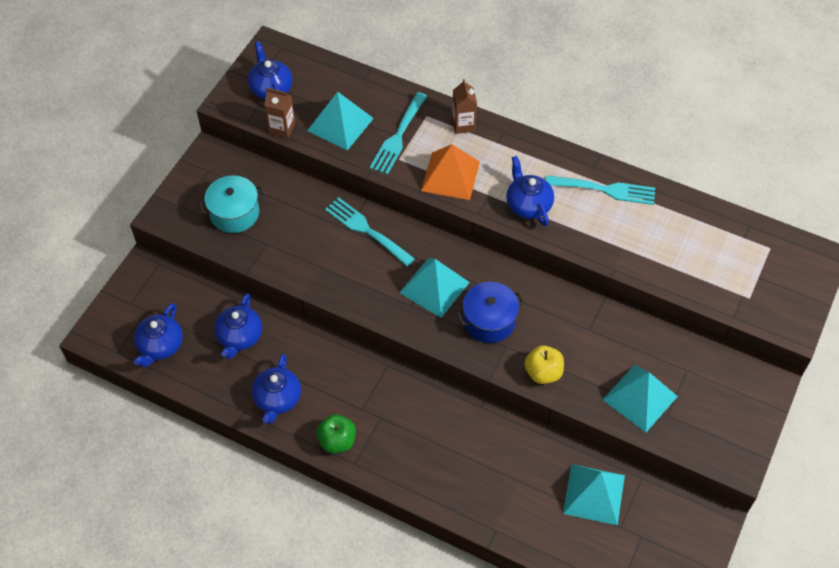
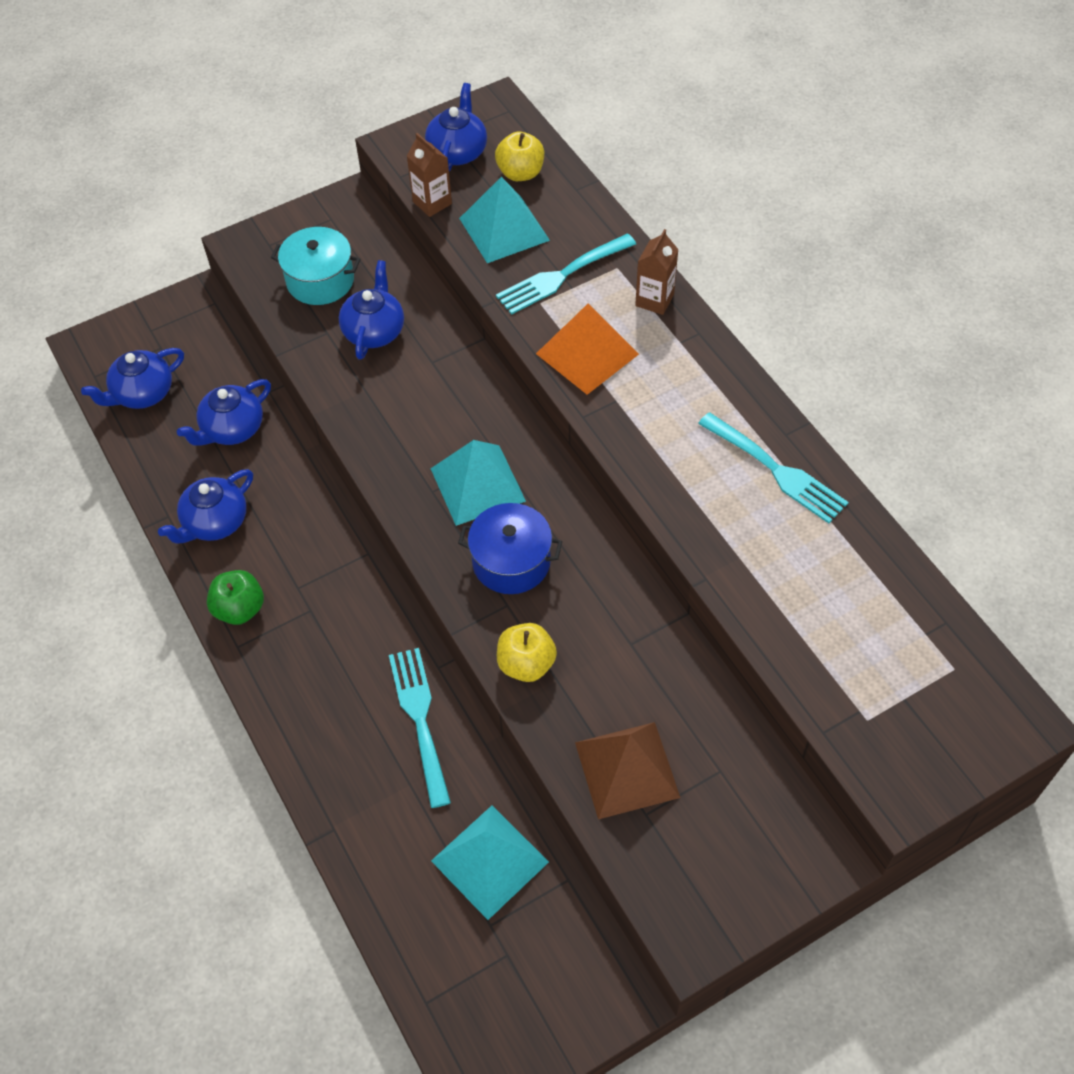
camera: 35 degrees right, 0 degrees up
(321, 84) = (520, 173): none -> yellow apple
(366, 230) = (452, 374): turquoise fork -> turquoise fork (419, 719)
(528, 205) = (657, 438): blue teapot -> blue teapot (374, 331)
(640, 398) = (626, 769): turquoise pyramid -> brown pyramid

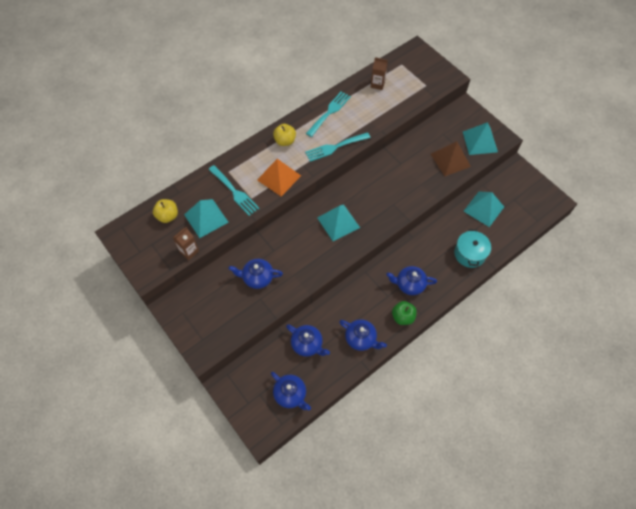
camera: 100 degrees left, 5 degrees up
(320, 280) = (226, 309): turquoise pot -> turquoise pot (469, 254)
(419, 719) = (435, 239): turquoise fork -> turquoise fork (335, 147)
(457, 152) = (152, 246): blue teapot -> blue teapot (409, 284)
(511, 561) = (373, 205): blue pot -> none
(526, 664) = (417, 195): yellow apple -> yellow apple (285, 141)
(654, 300) = (246, 156): brown carton -> brown carton (377, 84)
(684, 867) = (480, 141): none -> turquoise pyramid

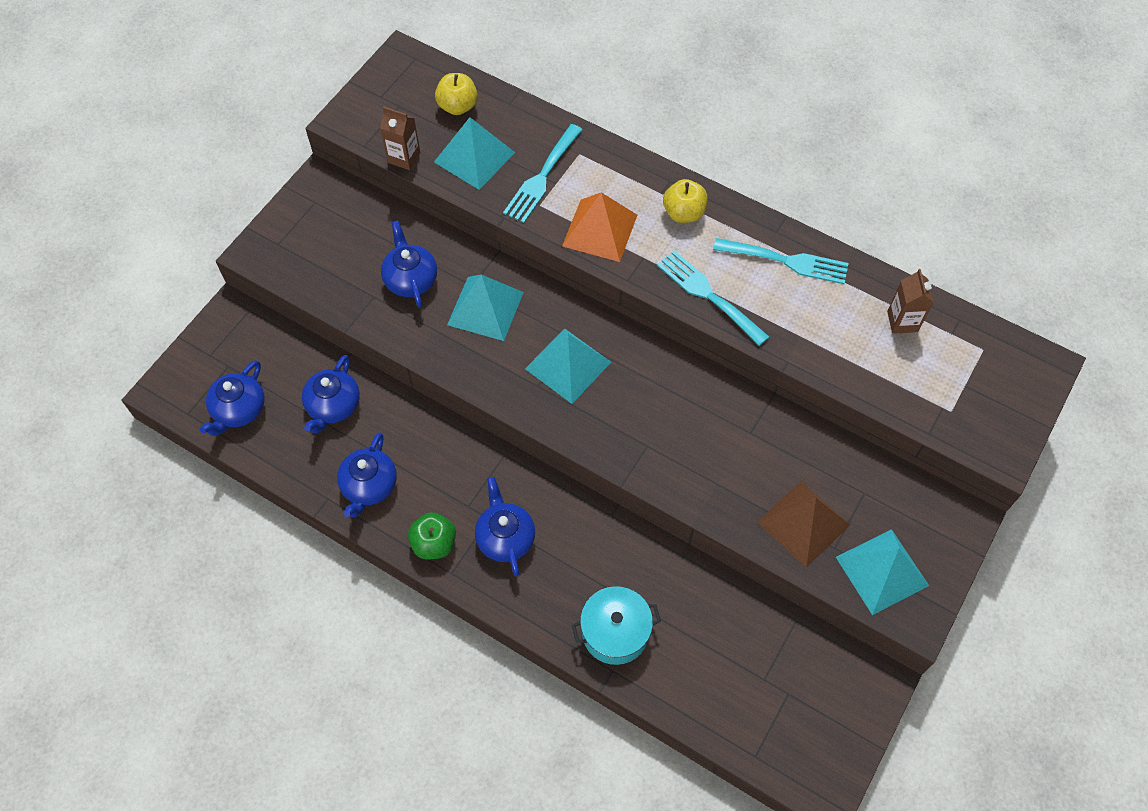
camera: 70 degrees right, 0 degrees up
(483, 209) = (736, 635): turquoise pyramid -> turquoise pyramid (485, 308)

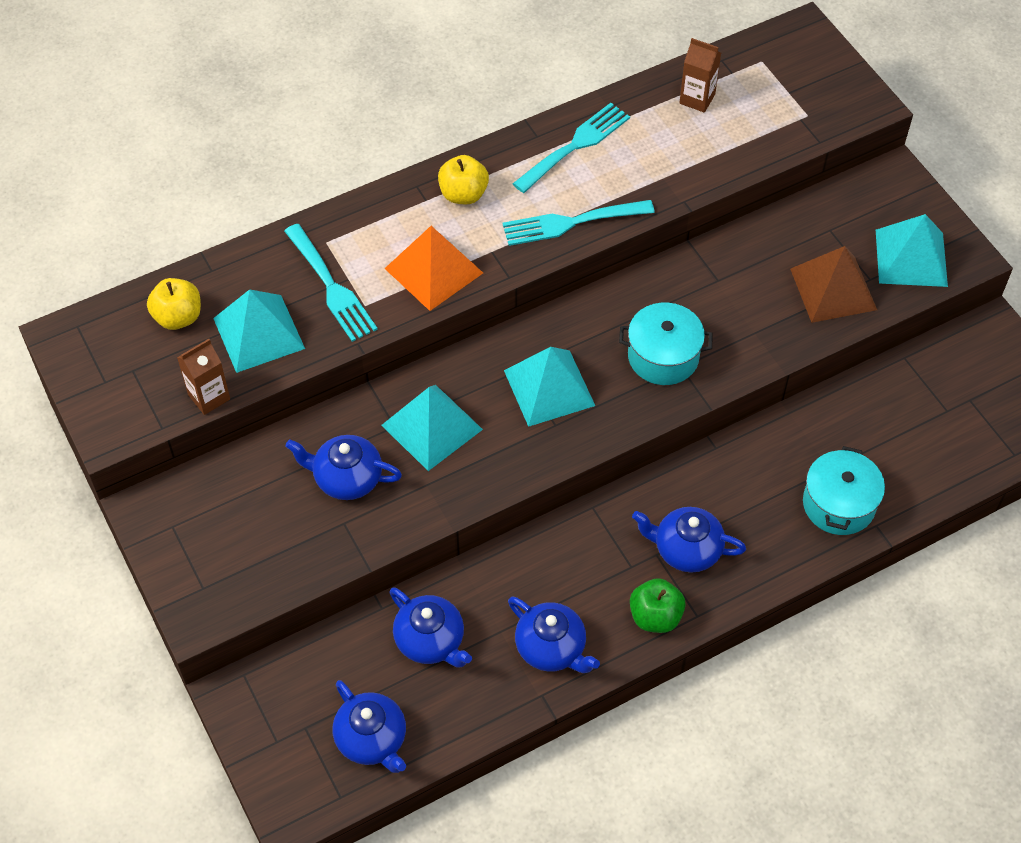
camera: 60 degrees left, 5 degrees down
(648, 428) = (663, 356): none -> turquoise pot

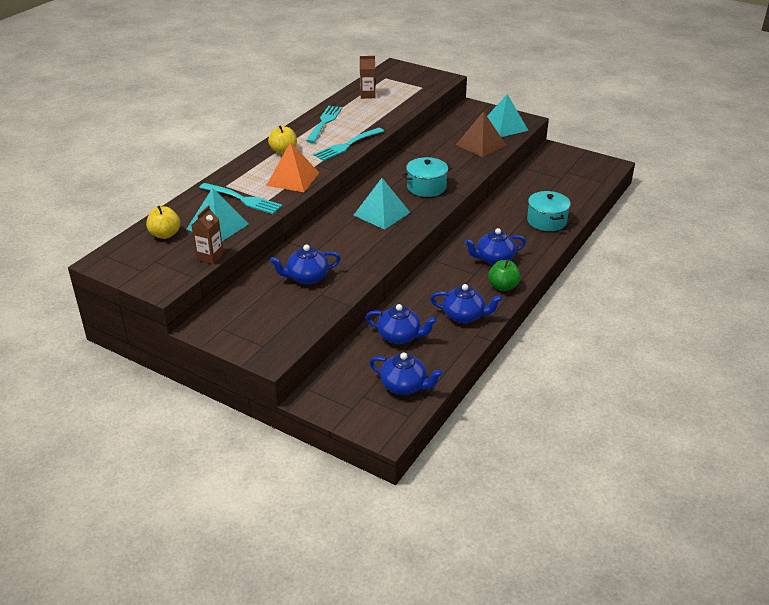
camera: 30 degrees left, 20 degrees down
(432, 427) = (335, 245): turquoise pyramid -> none

